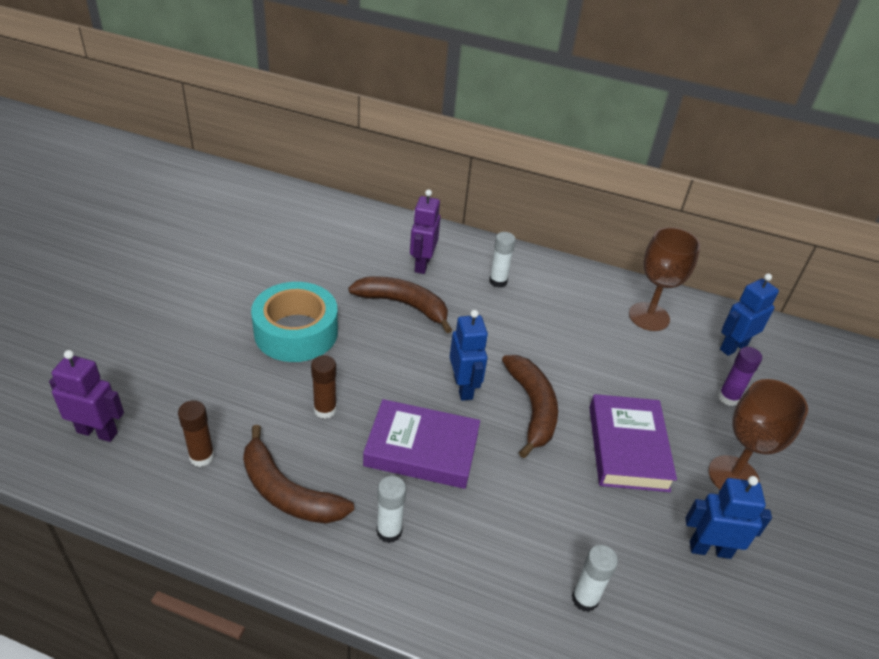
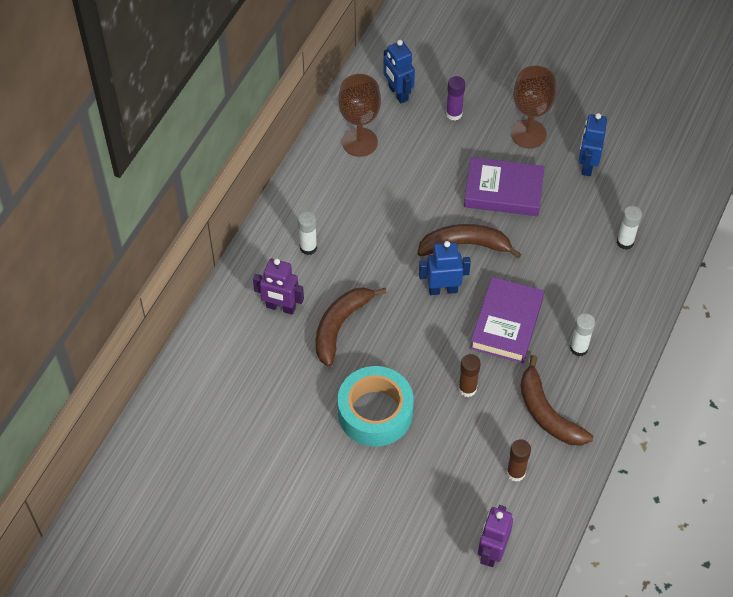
camera: 80 degrees left, 15 degrees up
(287, 492) = (547, 413): brown banana -> brown banana turned 105 degrees clockwise

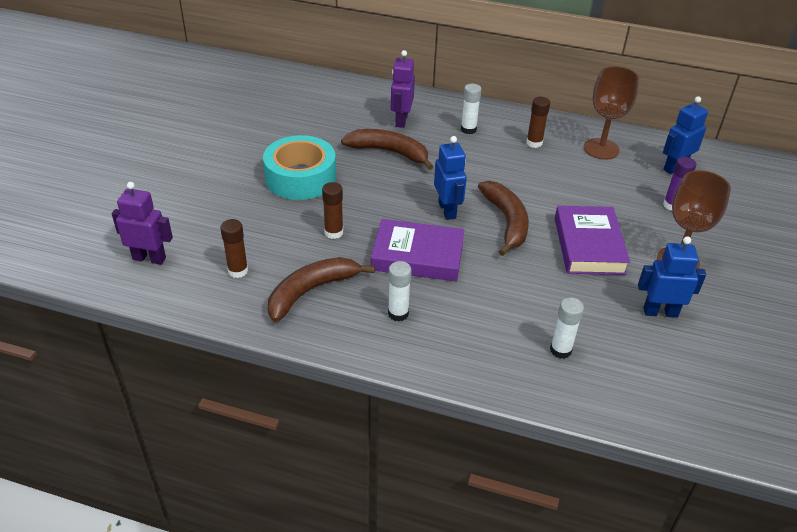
camera: 80 degrees right, 15 degrees down
(341, 195) = (534, 143): none -> brown glue stick

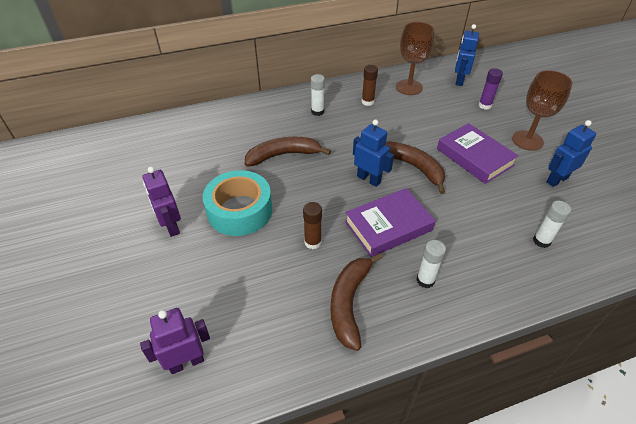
camera: 35 degrees left, 5 degrees up
(238, 271) = (275, 323): brown glue stick -> none
(401, 120) = (265, 126): purple robot -> purple robot (171, 226)

